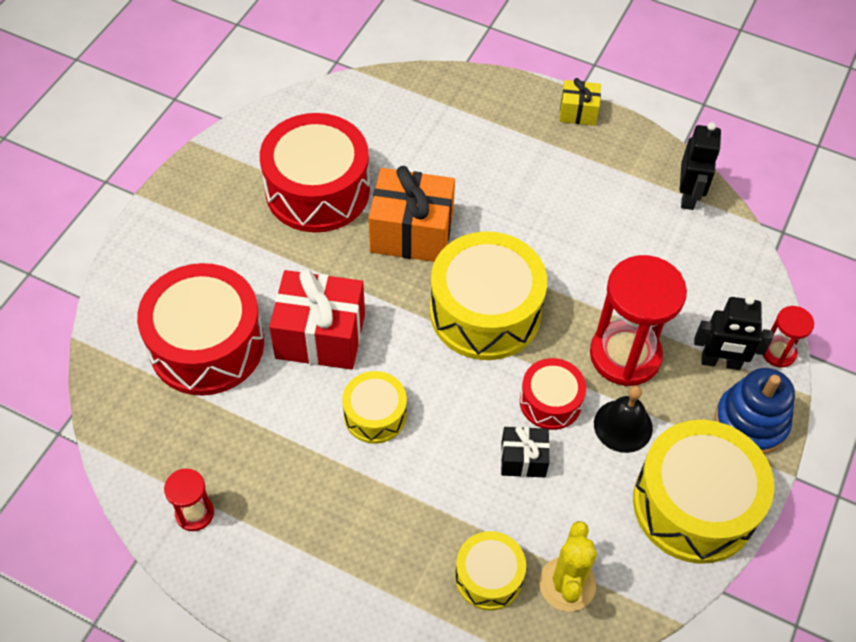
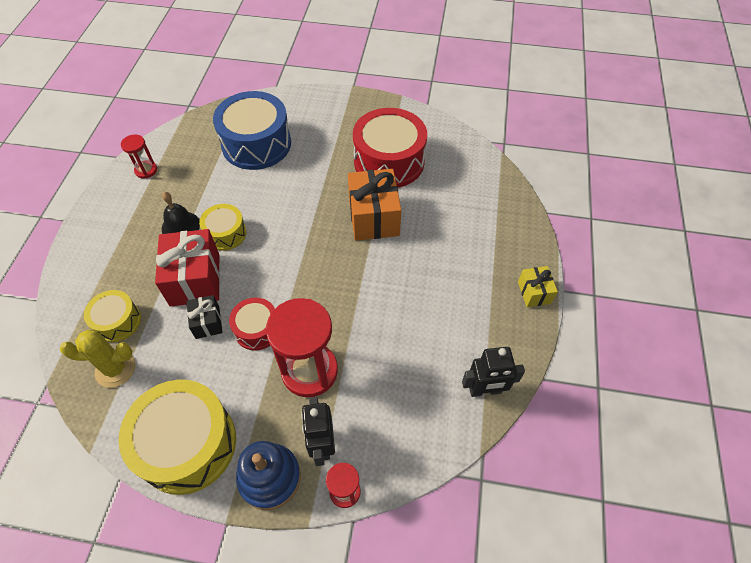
camera: 75 degrees right, 0 degrees up
(207, 345) = (256, 144): red drum -> blue drum
(320, 336) = (277, 192): red gift -> red gift (195, 279)
(485, 312) = (322, 274): yellow drum -> none
(623, 426) = (247, 381): black bell -> black bell (180, 226)

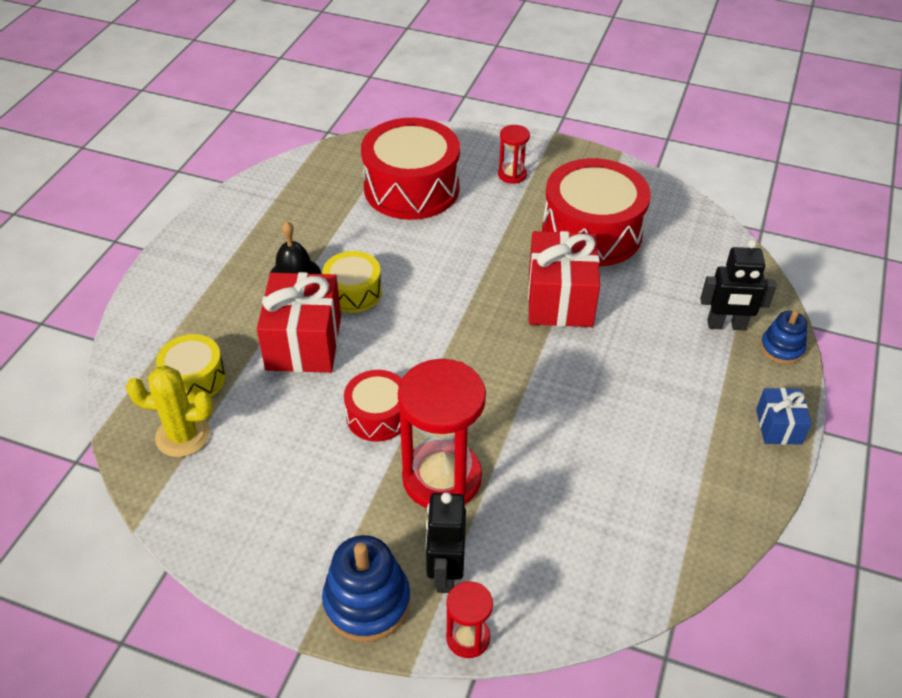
camera: 10 degrees right, 10 degrees down
(146, 170) = (260, 202): red hourglass -> red hourglass (512, 175)
(187, 444) = (263, 542): yellow drum -> none
(207, 322) = (312, 397): black gift -> none
(256, 144) = (411, 188): blue drum -> red drum
(374, 217) = (560, 299): orange gift -> red gift
(485, 390) = (687, 542): black robot -> black robot (726, 325)
(529, 233) = (781, 348): none -> blue stacking toy
(534, 292) = (778, 426): yellow gift -> blue gift

